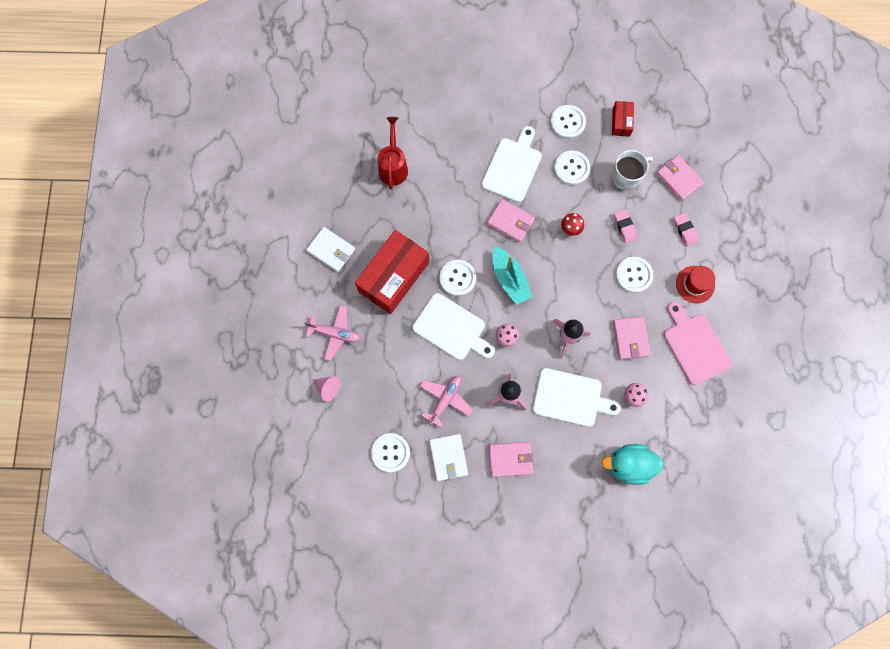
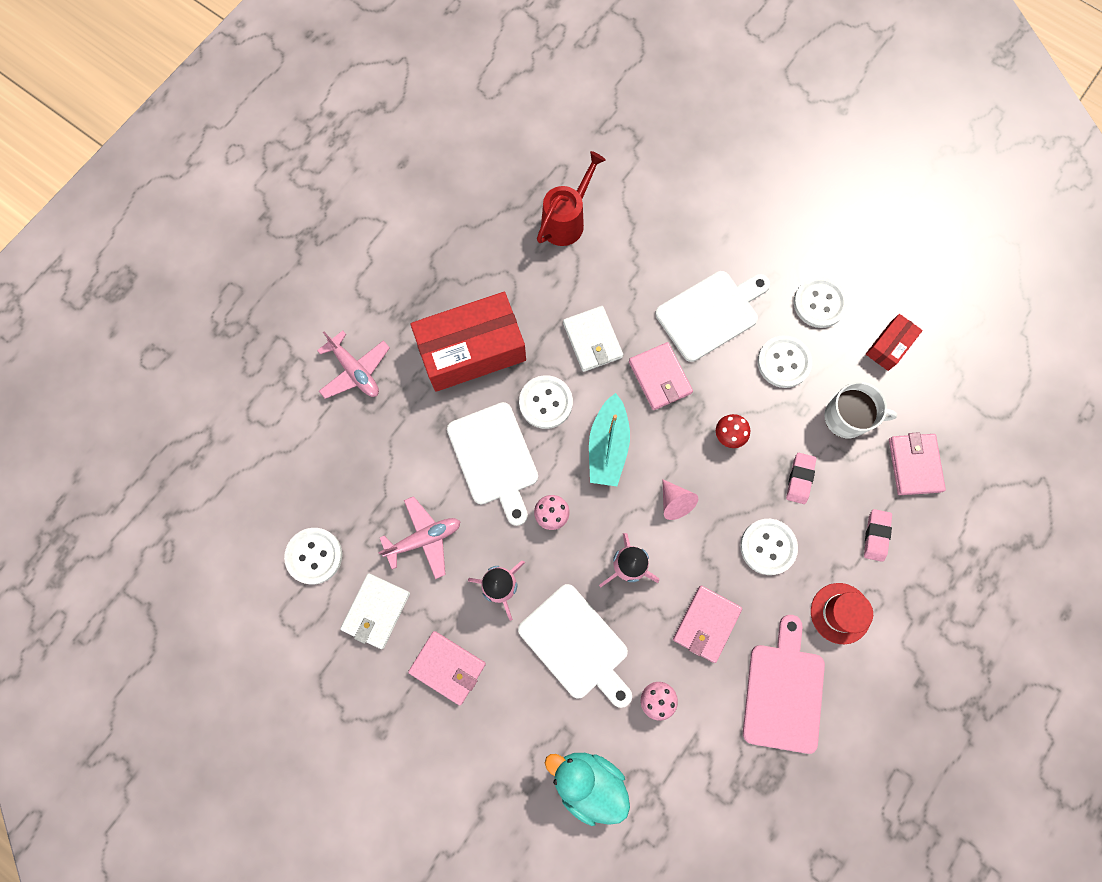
camera: 35 degrees right, 0 degrees up
(328, 388) = (300, 429): pink cone -> pink cone (675, 502)
(331, 250) = (423, 271): white wallet -> white wallet (592, 340)

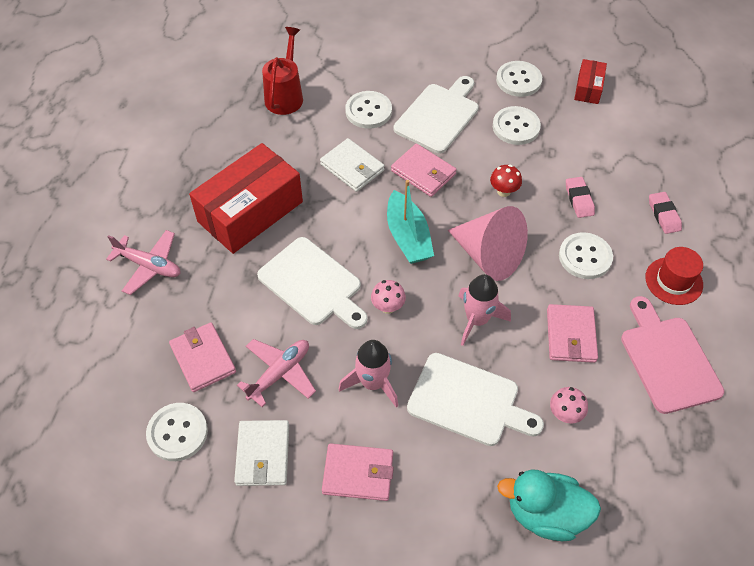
camera: 25 degrees left, 20 degrees down
(545, 402) = (336, 225): white button -> white button (368, 111)
(675, 502) = (489, 255): pink cone -> pink cone, size x2.01
(847, 417) = (588, 145): white mug -> none
(914, 465) = (659, 156): pink wallet -> pink wallet (203, 359)

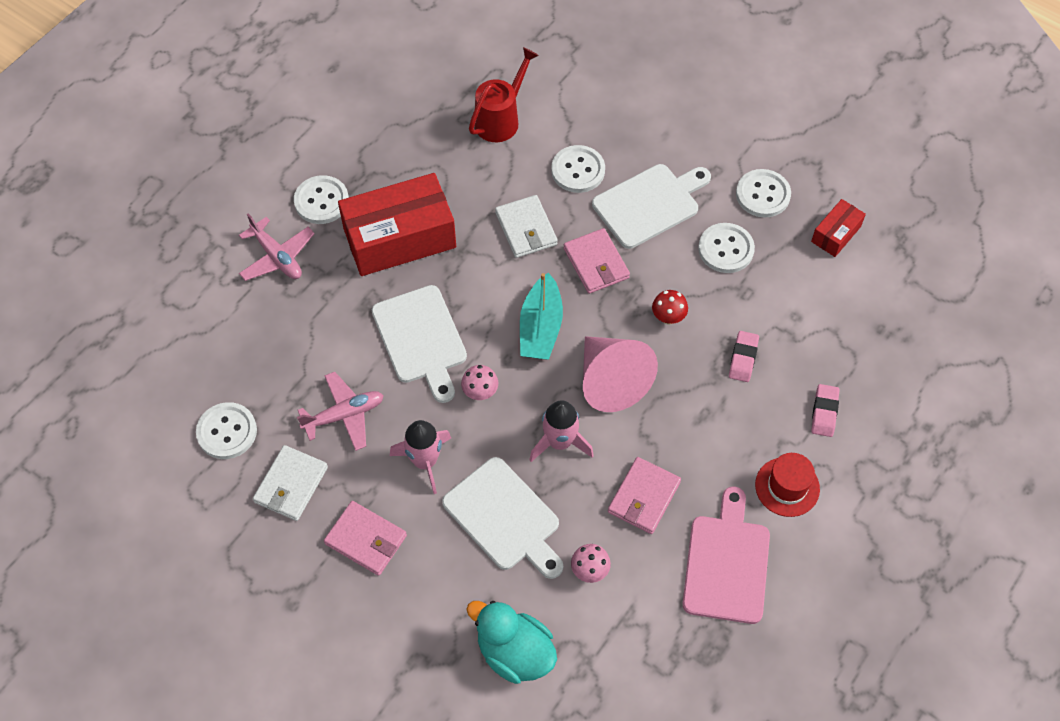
camera: 25 degrees right, 5 degrees up
(203, 359) = (282, 371): pink wallet -> none
(585, 257) = (709, 423): white button -> white button (321, 201)

